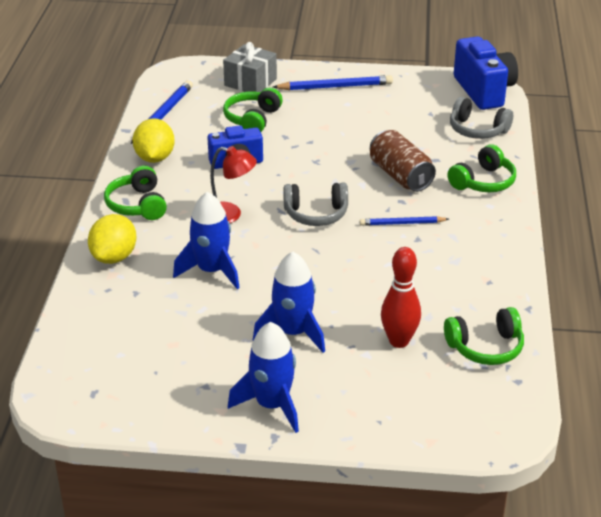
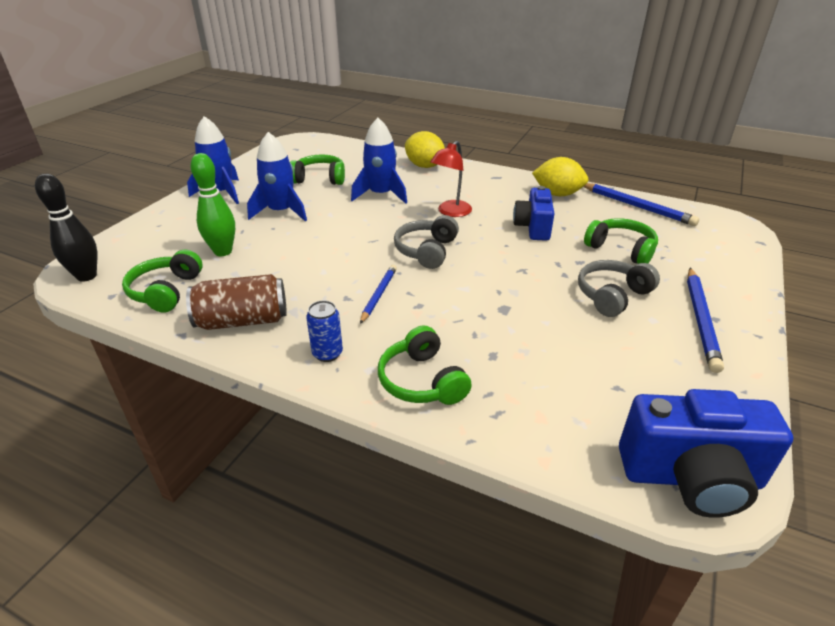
camera: 110 degrees right, 0 degrees up
(137, 205) = (487, 180): green headphones -> green headphones (320, 179)
(250, 82) = (710, 262): grey gift -> none
(399, 341) = (223, 251): red bowling pin -> green bowling pin
(400, 176) = (468, 317): brown can -> brown can (242, 320)
(477, 130) = (558, 422): grey headphones -> grey headphones (612, 295)
(490, 228) = (327, 353): none -> blue can
(505, 418) = (86, 276): none -> black bowling pin

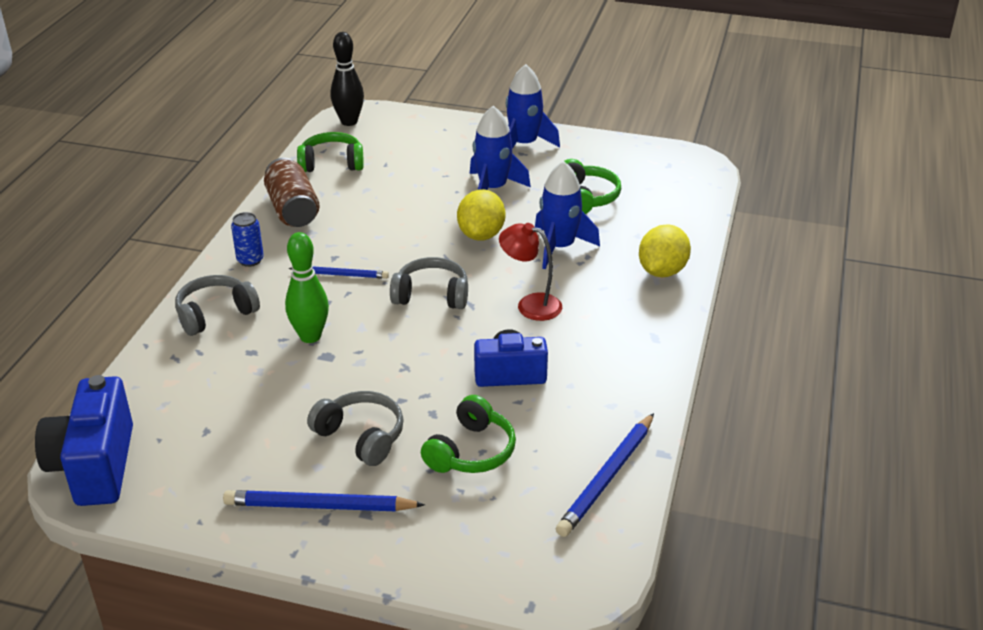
camera: 80 degrees right, 0 degrees up
(223, 251) = (402, 174): green bowling pin -> green bowling pin (310, 336)
(422, 381) = (215, 314): green headphones -> grey headphones
(557, 194) = (619, 396): yellow lemon -> yellow lemon (481, 235)

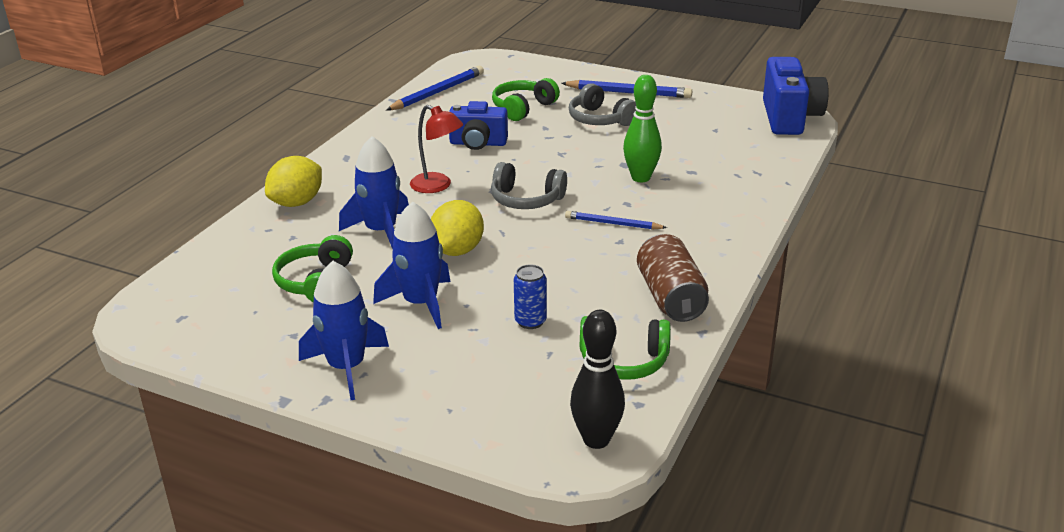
camera: 170 degrees left, 5 degrees down
(215, 314) = (732, 200): grey headphones -> none
(250, 260) = (709, 244): blue can -> blue can (530, 321)

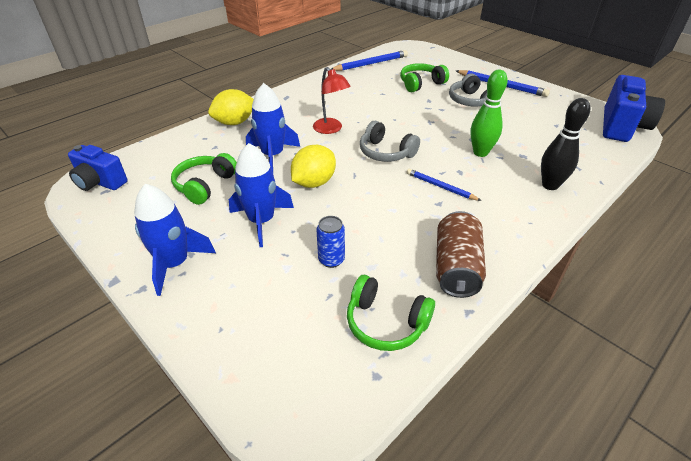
camera: 20 degrees right, 10 degrees up
(478, 143) = (376, 103): blue camera -> blue camera (100, 182)
(596, 440) = (318, 406): black bowling pin -> black bowling pin (550, 185)

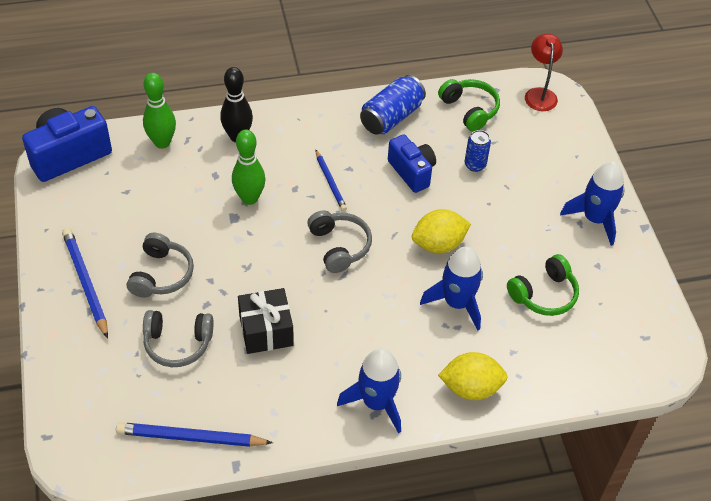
camera: 150 degrees left, 10 degrees up
(100, 182) = (649, 353): blue camera -> blue camera (412, 172)
(261, 221) = (510, 225): blue rocket -> blue rocket (376, 403)
(331, 129) = (366, 313): red lamp -> red lamp (539, 94)
(382, 103) = (266, 330): none -> black gift
(421, 84) = (178, 343): green headphones -> grey headphones
(456, 267) = (391, 117): brown can -> blue can
(588, 158) = (162, 142): none -> green bowling pin

